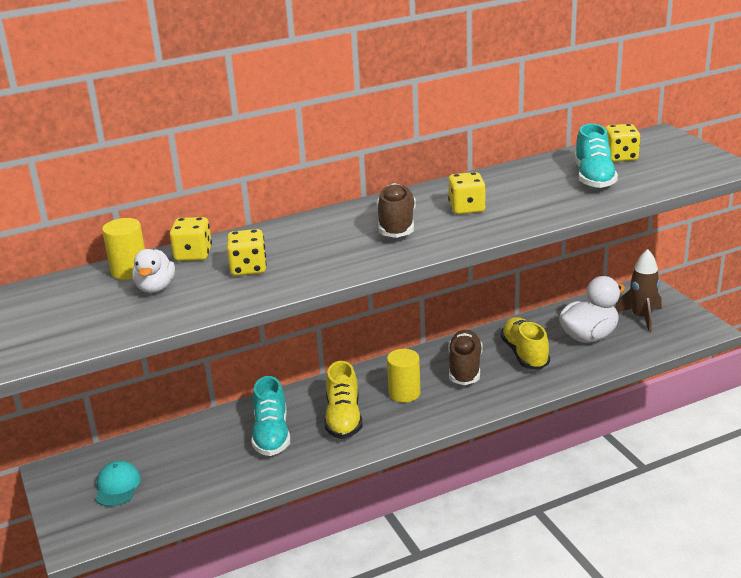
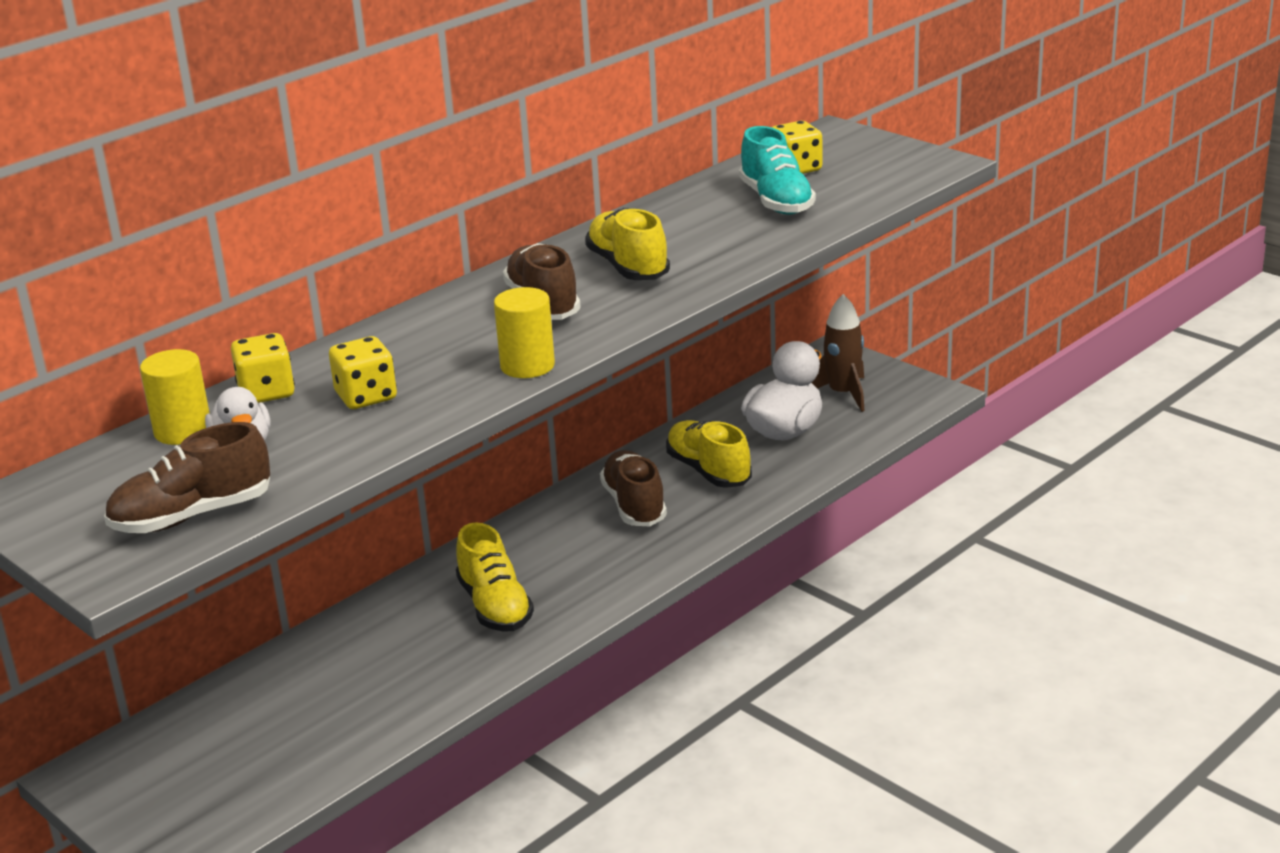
camera: 20 degrees left, 0 degrees up
(96, 329) = (192, 516): none -> brown shoe
(117, 486) = (200, 770): turquoise cap -> none
(271, 435) = (399, 650): turquoise shoe -> none
(404, 393) = (565, 555): yellow cylinder -> yellow cylinder (527, 366)
(466, 208) = (628, 267): yellow dice -> yellow shoe

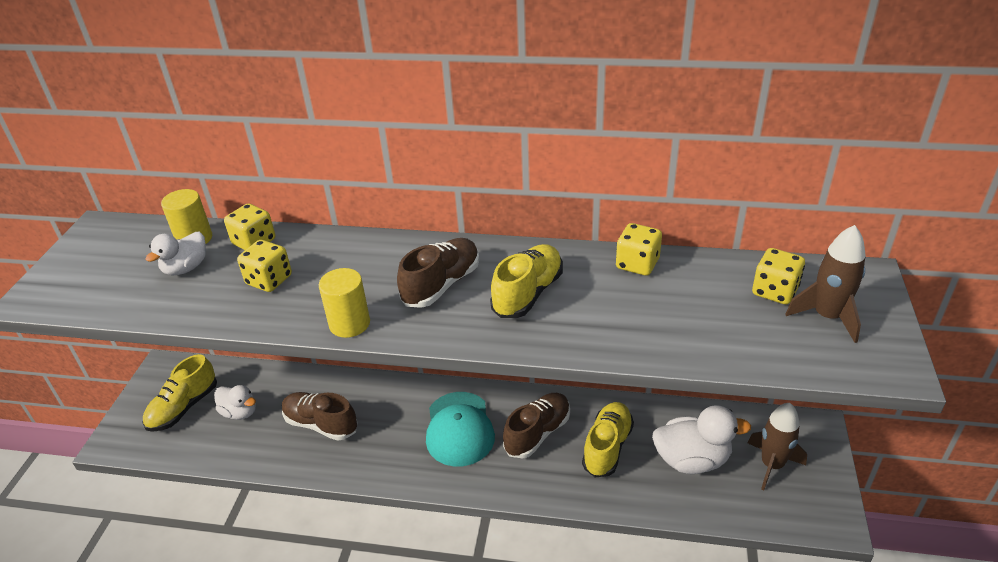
camera: 55 degrees right, 10 degrees up
(192, 516) = (99, 293): brown shoe -> brown shoe (321, 424)
(290, 718) = (240, 412): none -> white duck
(495, 606) = (388, 433): yellow shoe -> yellow shoe (184, 407)
(558, 553) = (459, 429): none -> turquoise cap
(668, 208) = (637, 264): none -> yellow dice
(776, 201) = (707, 310): turquoise shoe -> none
(855, 162) = (827, 317): none -> brown rocket

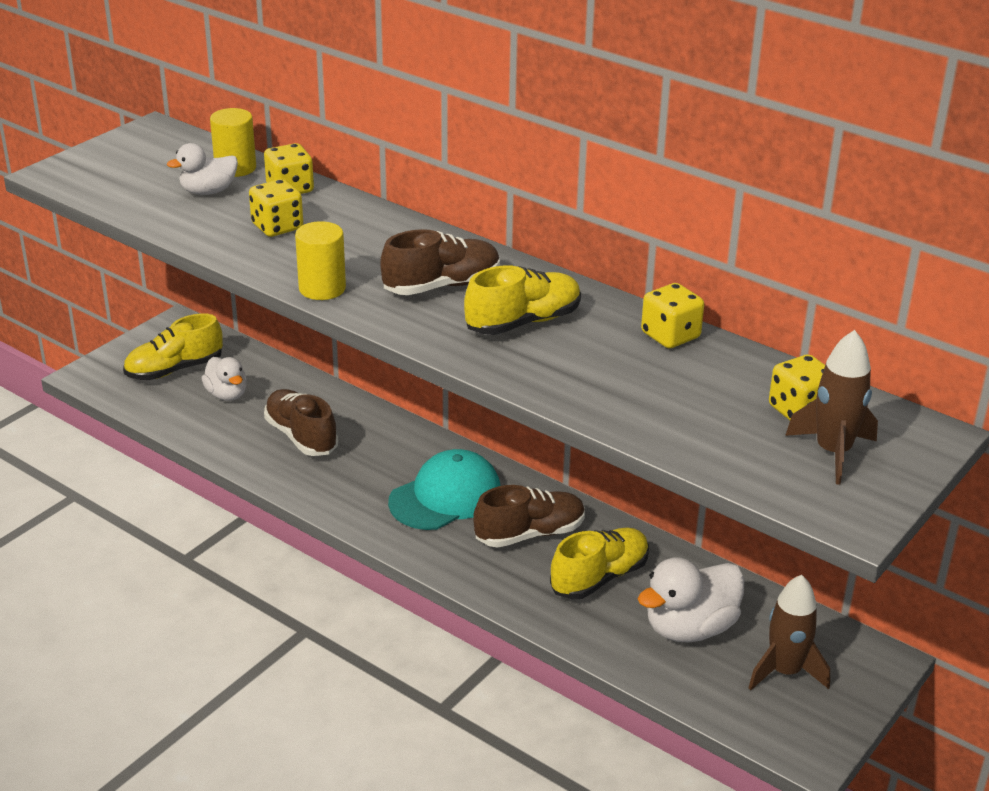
camera: 25 degrees right, 5 degrees down
(459, 429) = (445, 496): turquoise cap -> turquoise cap turned 150 degrees counterclockwise
(692, 460) = (690, 628): white duck -> white duck turned 120 degrees clockwise

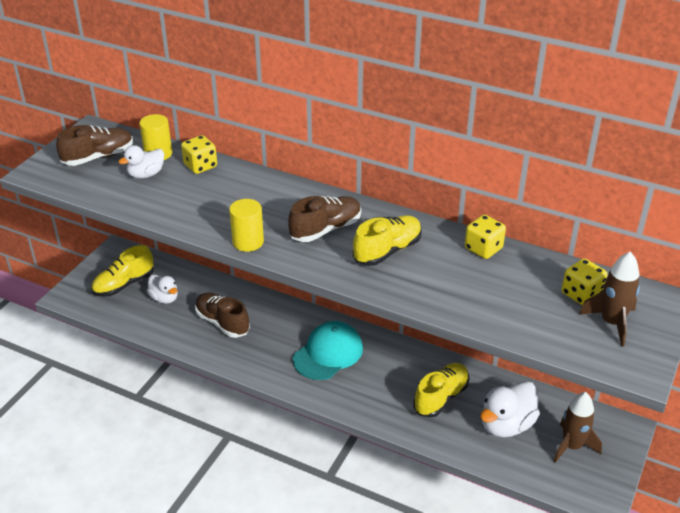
camera: 10 degrees left, 5 degrees up
(277, 227) = (202, 197): yellow dice -> none
(530, 534) = (389, 373): brown shoe -> brown shoe (98, 157)

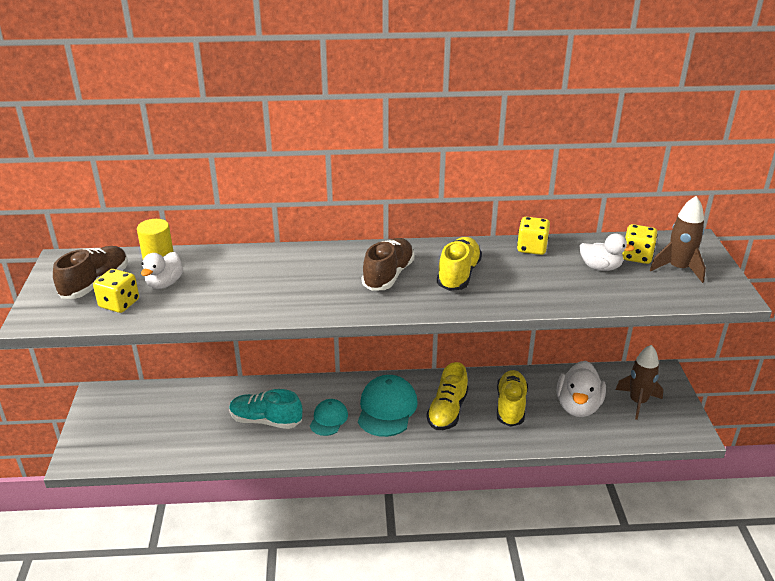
camera: 30 degrees left, 5 degrees down
(124, 284) = (133, 423): yellow shoe -> yellow shoe (447, 411)
(164, 298) = (188, 421): white duck -> white duck (600, 267)
(200, 166) = (214, 260): yellow dice -> yellow dice (119, 304)
(222, 323) = (266, 420): brown shoe -> turquoise shoe
(248, 242) = (328, 308): yellow cylinder -> none
(272, 342) = (328, 419): none -> turquoise cap

